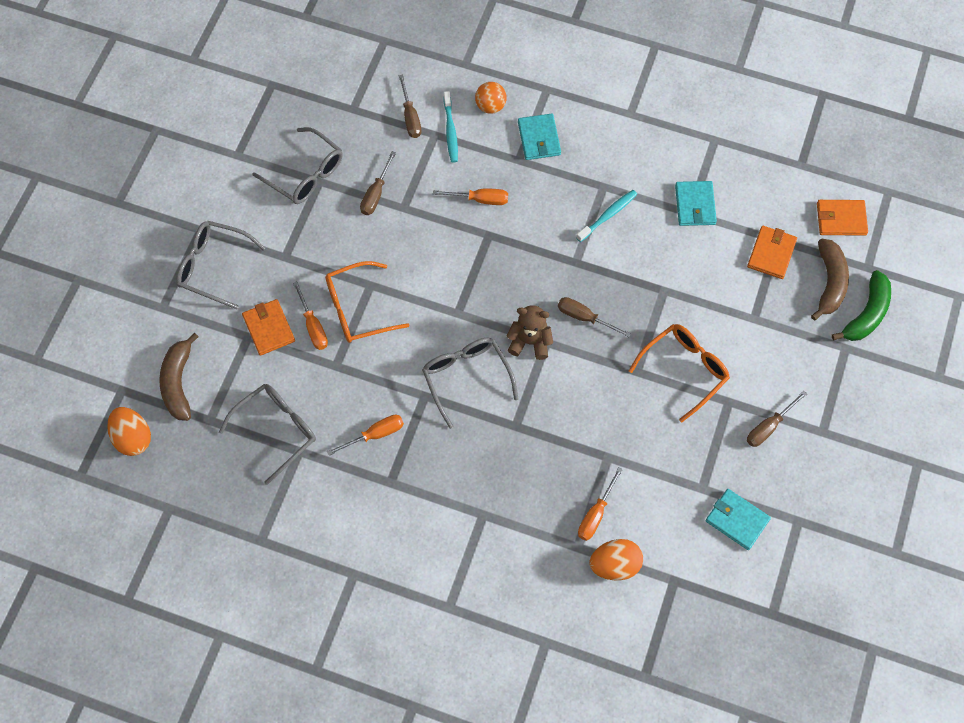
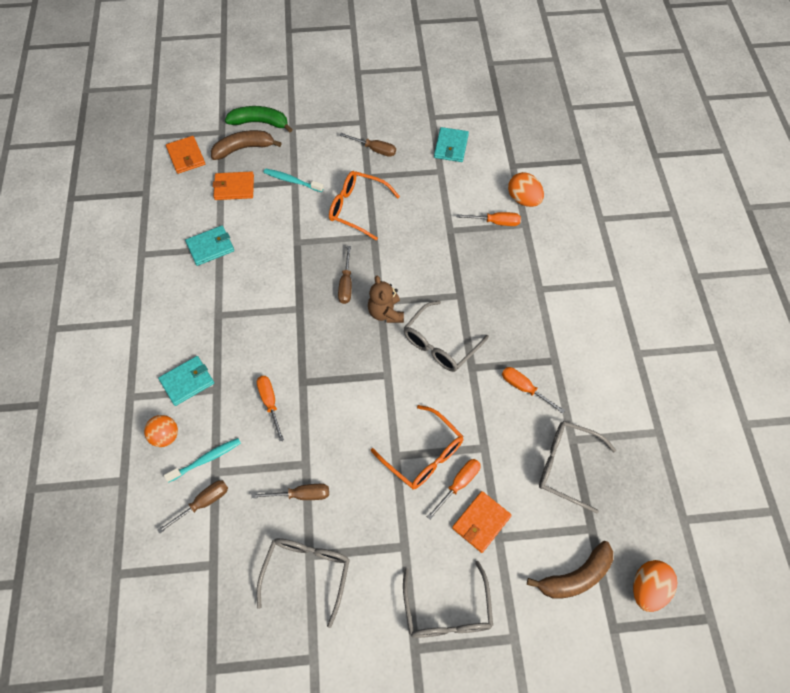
camera: 115 degrees left, 5 degrees down
(608, 215) = (245, 302): turquoise toothbrush -> turquoise toothbrush (292, 181)

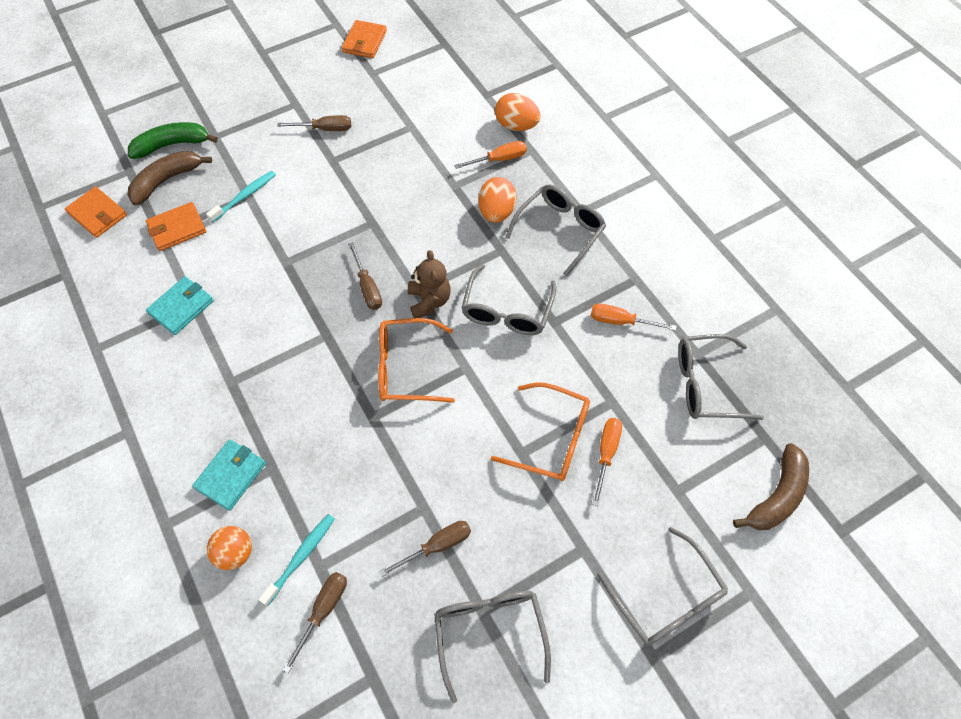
camera: 25 degrees left, 0 degrees up
(270, 403) = (346, 457): orange screwdriver -> none
(292, 181) = (244, 196): turquoise toothbrush -> turquoise toothbrush turned 135 degrees clockwise
(357, 208) = (337, 199): orange glasses -> orange glasses (406, 367)
(386, 313) = (429, 301): brown teddy bear -> brown teddy bear turned 150 degrees counterclockwise
(451, 146) = (409, 97): turquoise wallet -> none
(481, 522) = (651, 484): orange wallet -> orange wallet (364, 42)
(514, 297) = (560, 230): none -> grey glasses
(648, 589) = (852, 474): orange egg -> orange egg (496, 212)

